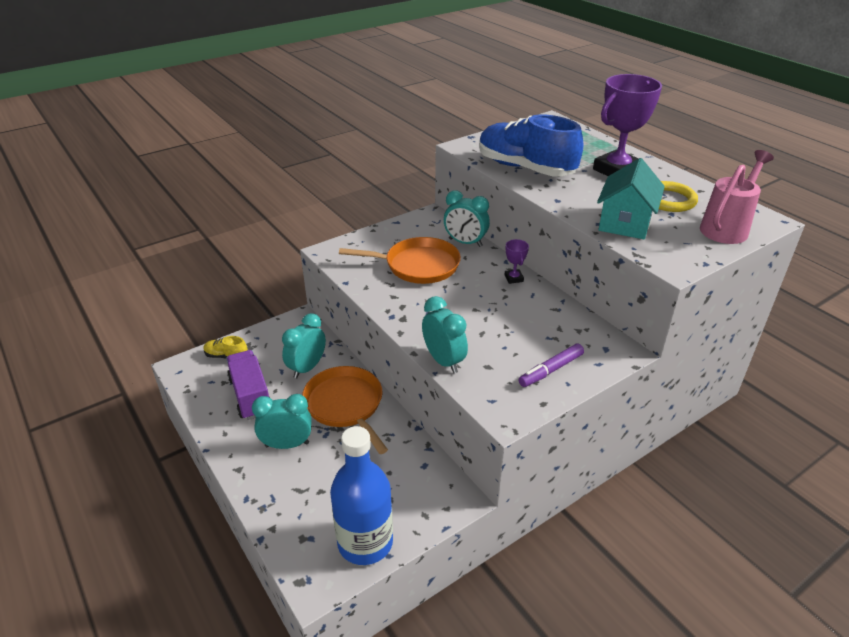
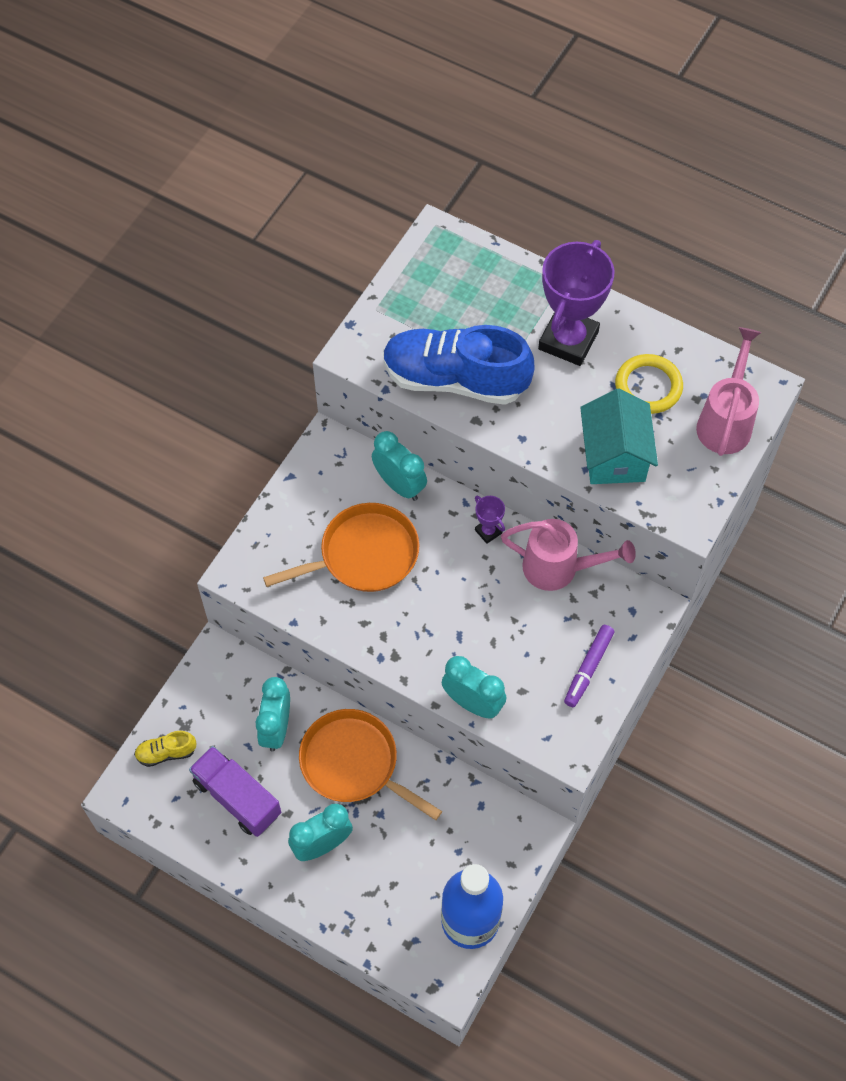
camera: 25 degrees left, 25 degrees up
(465, 242) = (399, 485): turquoise clock -> turquoise clock turned 135 degrees counterclockwise
(557, 310) = (559, 568): none -> pink watering can

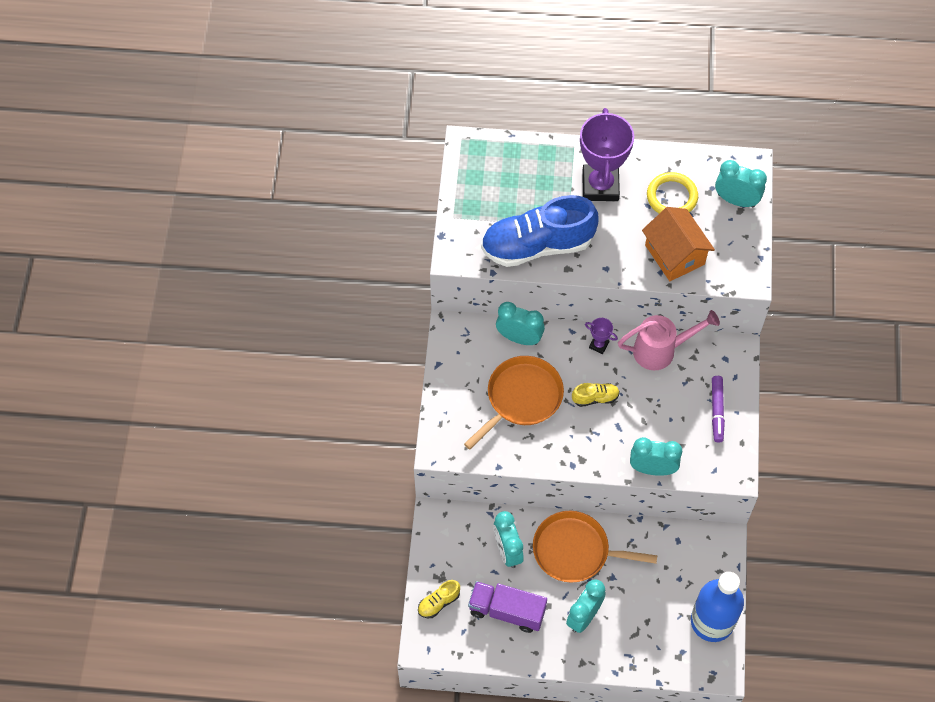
camera: 25 degrees left, 0 degrees up
(450, 591) = (595, 398): none -> yellow shoe
(614, 455) = (674, 255): turquoise house -> orange house
(725, 421) = (736, 200): pink watering can -> turquoise clock

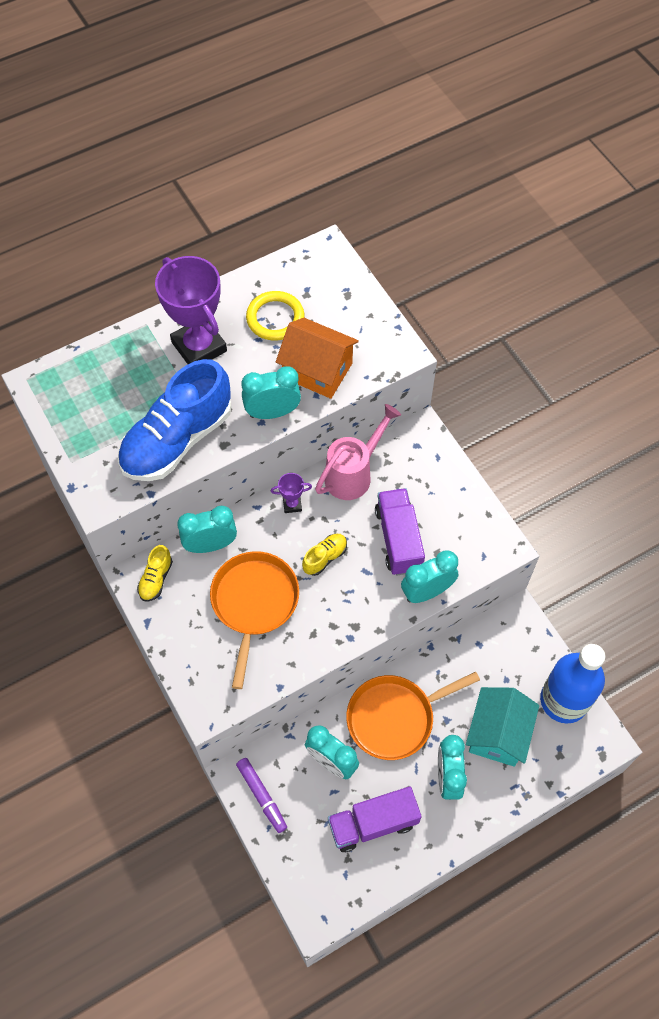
camera: 35 degrees left, 0 degrees up
(438, 602) = (301, 862): yellow shoe -> yellow shoe (156, 579)
(643, 611) = (498, 734): none -> turquoise house
(659, 418) = (398, 539): none -> purple truck
(717, 411) = (445, 499): purple marker -> purple marker (262, 796)
(736, 200) = (337, 288): turquoise clock -> turquoise clock (272, 412)

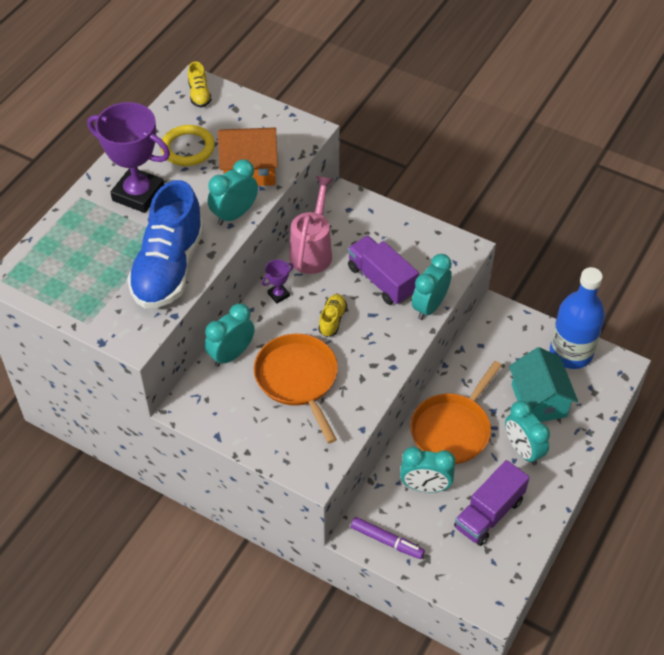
camera: 30 degrees left, 10 degrees down
(156, 579) = (202, 401): yellow shoe -> yellow shoe (199, 94)

